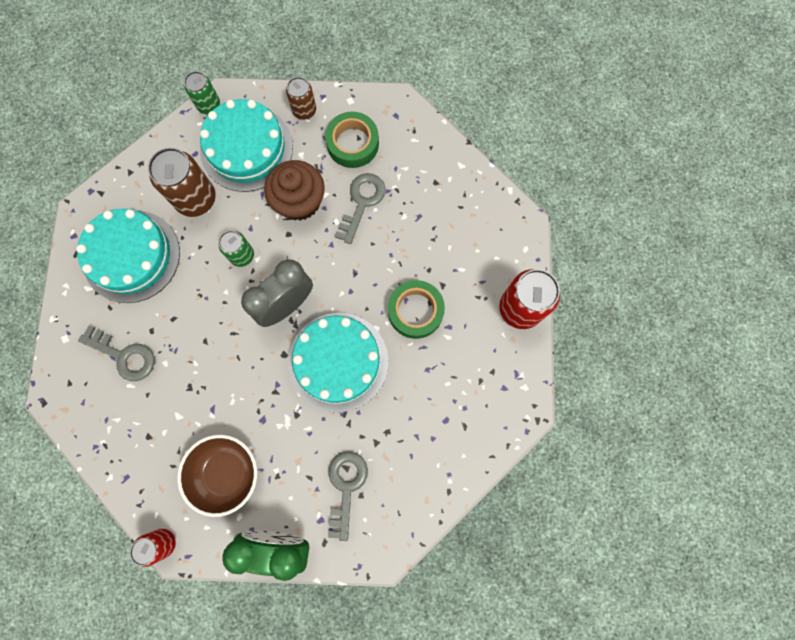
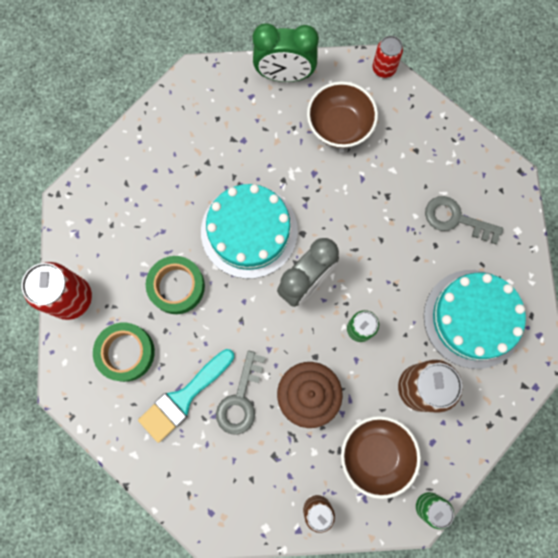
camera: 175 degrees right, 0 degrees up
(246, 148) = (375, 454): turquoise cake -> brown bowl
(346, 487) = (231, 124): grey key -> none
(352, 143) = (257, 471): green tape -> green tape (126, 352)
(414, 208) = (183, 398): none -> turquoise brush

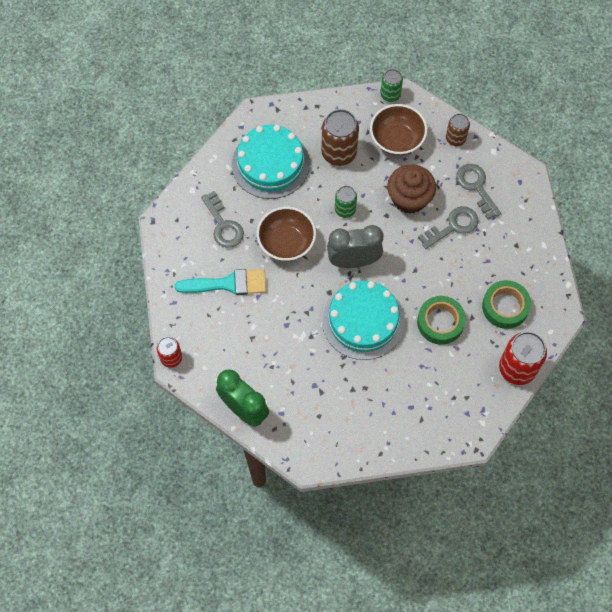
camera: 140 degrees left, 10 degrees down
(183, 398) = (488, 253): turquoise brush -> turquoise brush (228, 284)
(251, 466) = (476, 187): none -> grey key
(339, 126) = (240, 342): brown bowl -> brown bowl (286, 243)

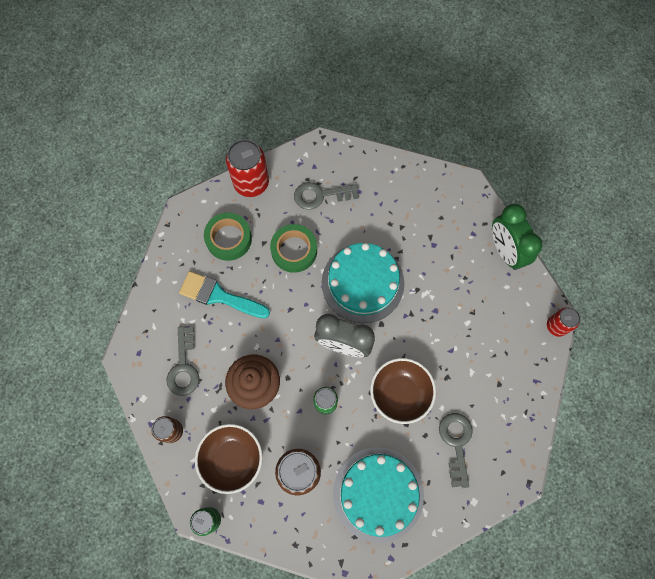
camera: 155 degrees left, 5 degrees up
(228, 284) = (475, 376): turquoise brush -> turquoise brush (219, 296)
(453, 226) = (230, 336): grey key -> grey key (320, 195)

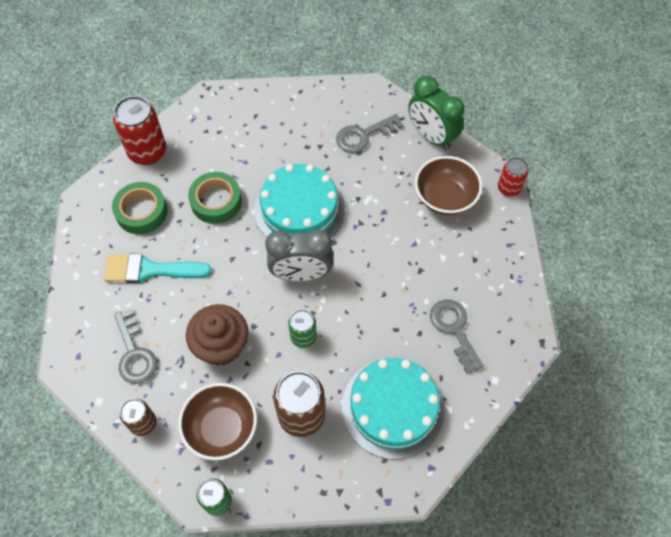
camera: 20 degrees left, 10 degrees down
(320, 195) = (225, 142): grey key -> grey key (363, 135)
(400, 393) = (378, 301): brown bowl -> brown bowl (445, 198)

